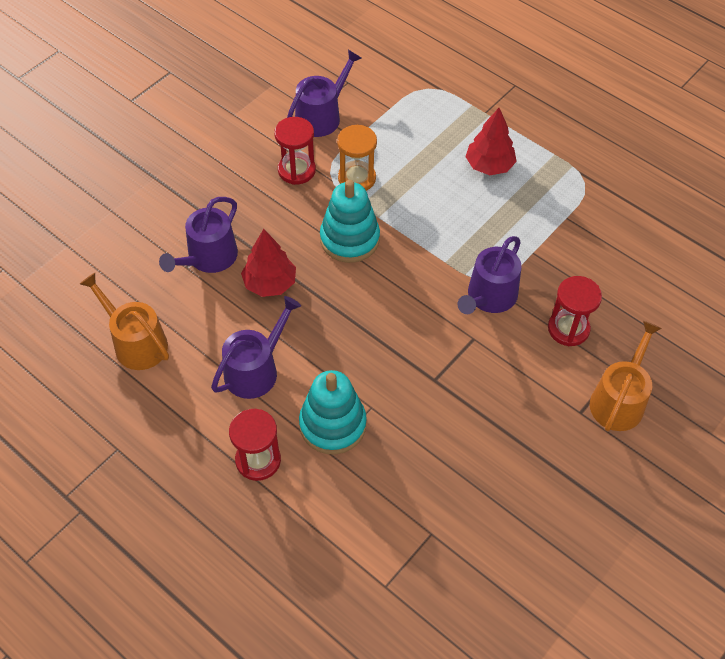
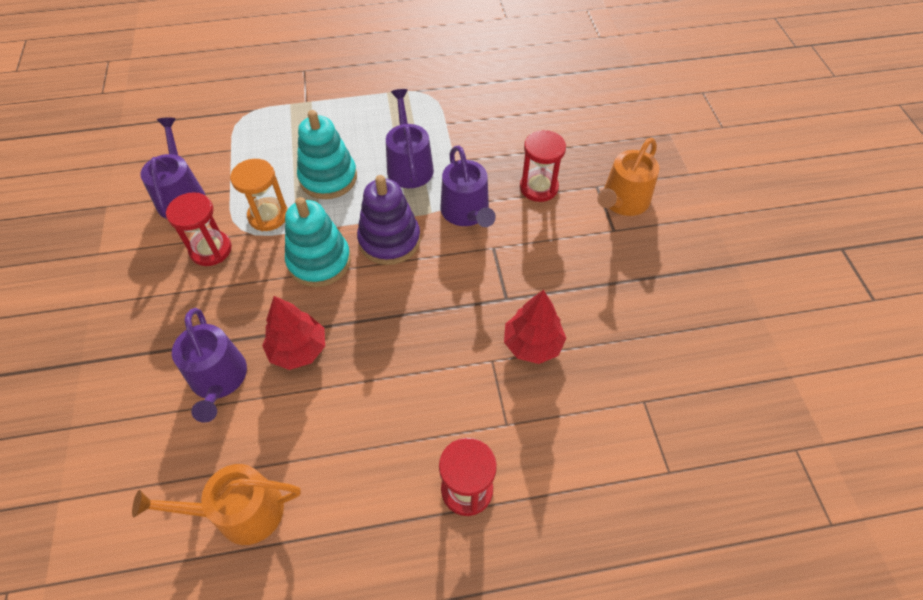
camera: 50 degrees left, 0 degrees up
(256, 369) = (373, 424): purple watering can -> purple watering can (409, 165)
(332, 425) = (483, 402): turquoise stacking toy -> turquoise stacking toy (328, 178)
(411, 267) = (389, 240): none -> purple stacking toy
(489, 165) = (354, 132): red tree -> red tree (532, 344)
(619, 400) = (622, 202): orange watering can -> orange watering can turned 120 degrees counterclockwise

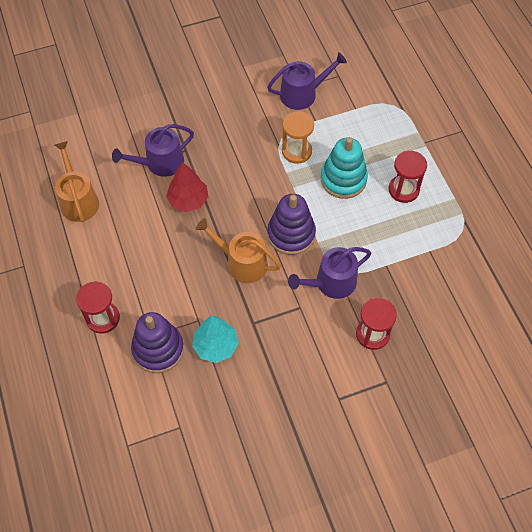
camera: 80 degrees right, 5 degrees up
(211, 249) = (259, 126): red hourglass -> red hourglass (403, 190)
(319, 261) = (262, 194): turquoise stacking toy -> none
(409, 165) = (372, 232): purple watering can -> none
(528, 416) = (158, 349): none -> purple stacking toy
(532, 344) = (216, 346): red tree -> turquoise tree
(622, 202) = (373, 404): orange watering can -> orange watering can (242, 262)

